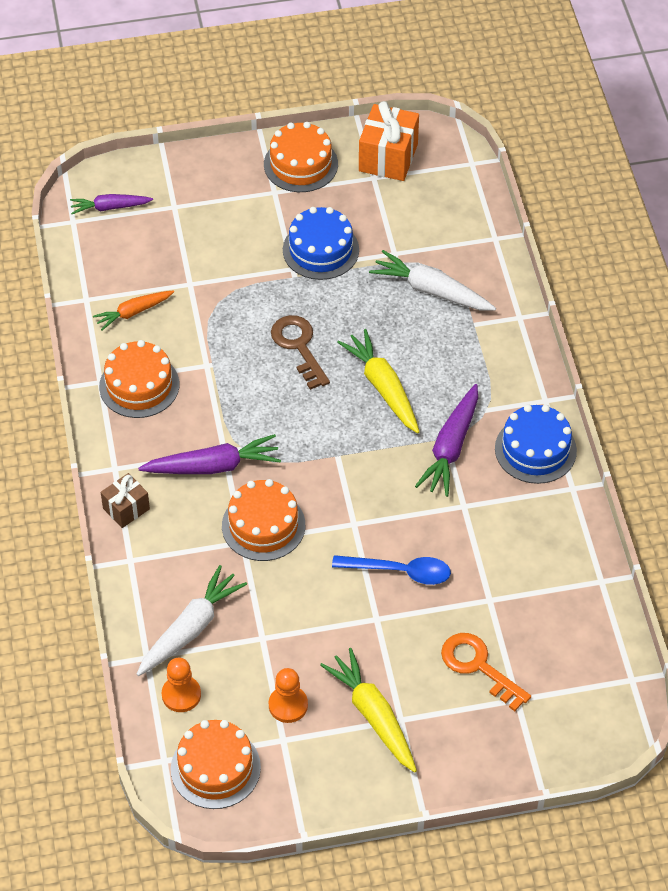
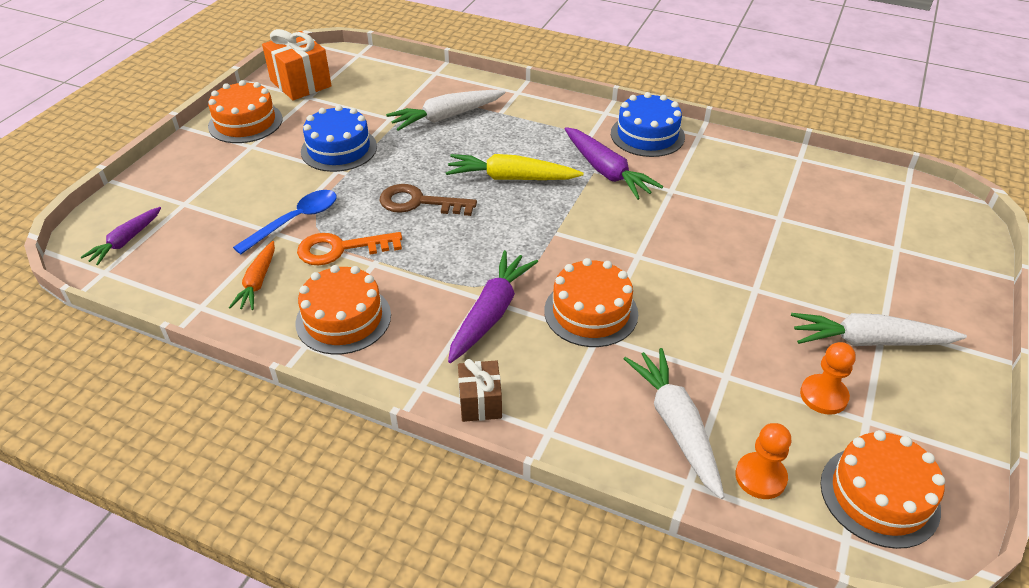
camera: 55 degrees left, 10 degrees down
(373, 715) = (869, 341): yellow carrot -> white carrot
(399, 572) = (712, 253): blue spoon -> blue spoon (295, 221)
(478, 666) = (848, 254): orange key -> orange key (340, 249)

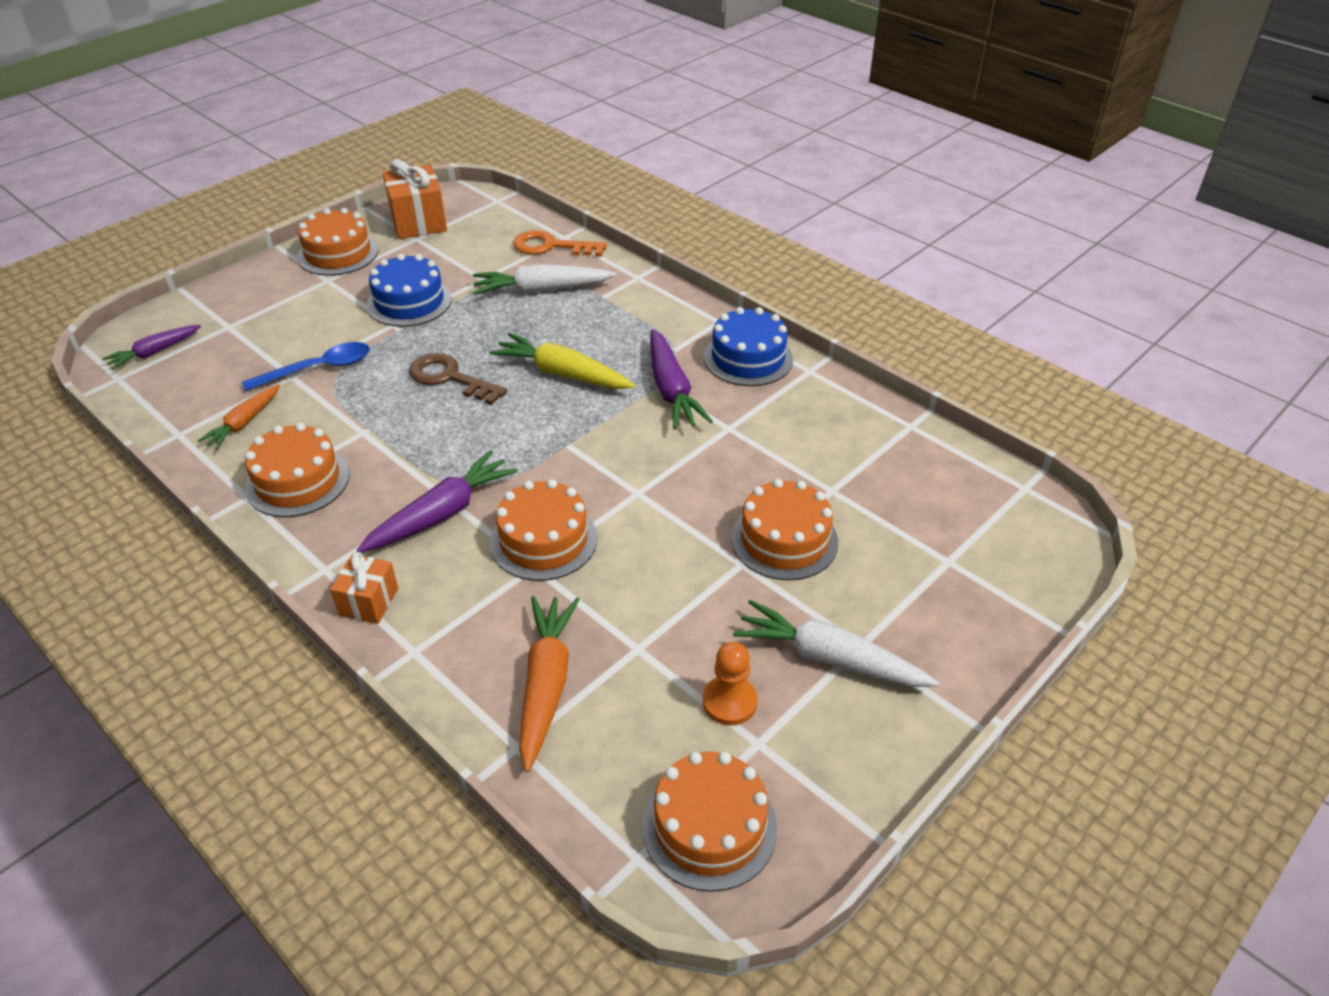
camera: 20 degrees right, 0 degrees up
(340, 249) = (341, 409): orange key -> orange key (551, 246)
(480, 402) = (368, 602): brown gift -> orange gift
(676, 426) = (546, 685): white carrot -> orange carrot
(760, 477) = (595, 765): orange pawn -> none
(773, 263) = (784, 540): none -> orange cake

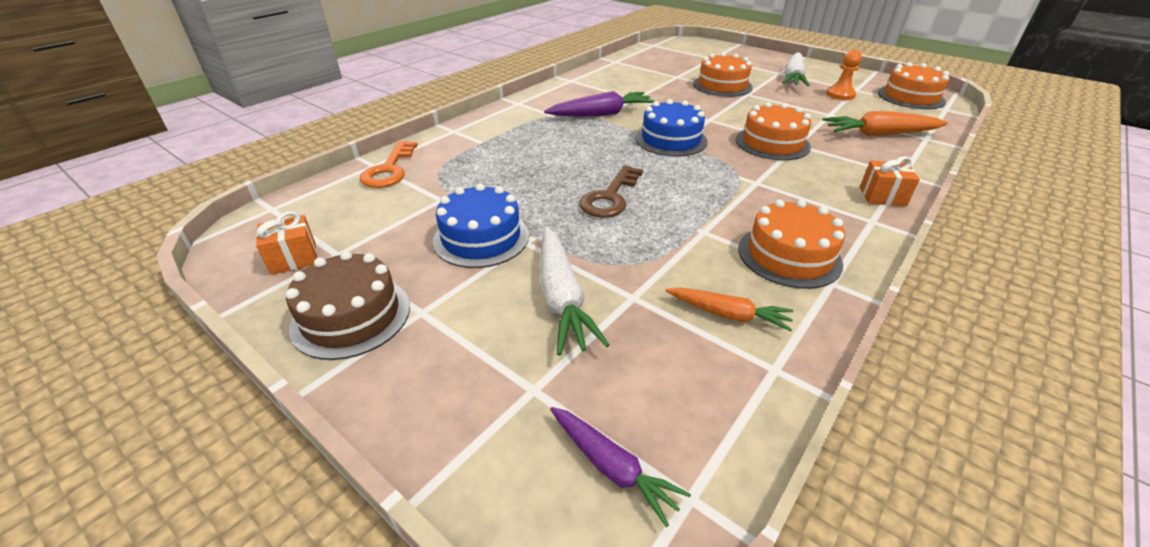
camera: 95 degrees left, 5 degrees down
(318, 369) = (615, 279): blue spoon -> none
(338, 253) = (351, 316): orange cake -> brown cake
(418, 222) = (294, 259): orange gift -> orange gift, size x0.60
(442, 514) = (776, 180): purple carrot -> none
(541, 290) = (467, 168): white carrot -> white carrot (561, 298)
(563, 373) = (591, 150): yellow carrot -> none
(748, 358) = (561, 95): blue cake -> blue cake (671, 140)

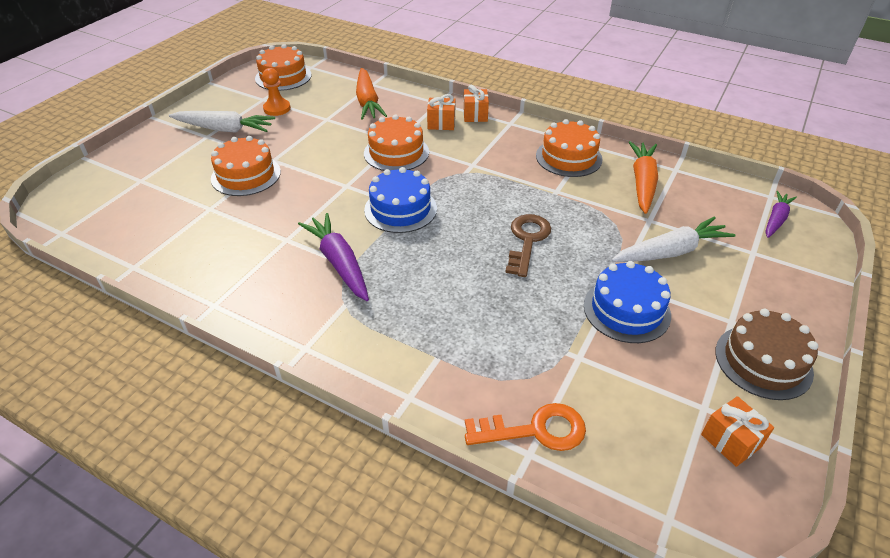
camera: 100 degrees left, 5 degrees up
(610, 197) = (527, 240): brown key -> brown key turned 90 degrees counterclockwise
(728, 315) = (642, 183): orange carrot -> orange carrot, size x1.57
(847, 172) = (441, 123): none -> orange gift

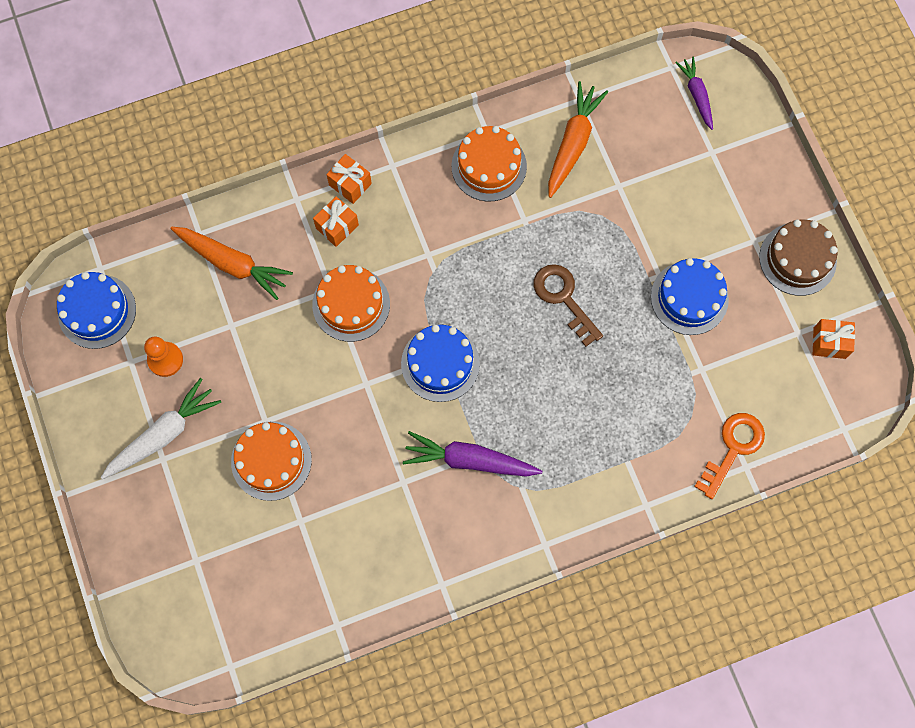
camera: 50 degrees left, 30 degrees up
(283, 77) = (97, 311): orange cake -> blue cake
(642, 183) = (573, 143): orange carrot -> orange carrot turned 60 degrees clockwise
(671, 252) = (663, 208): white carrot -> none

